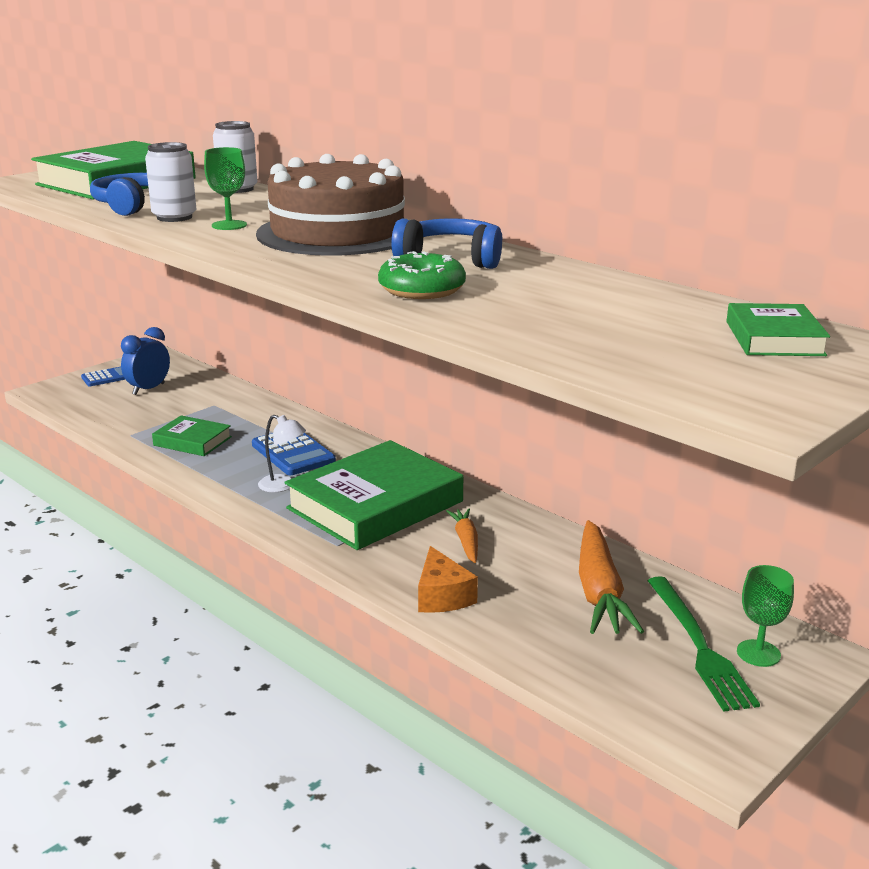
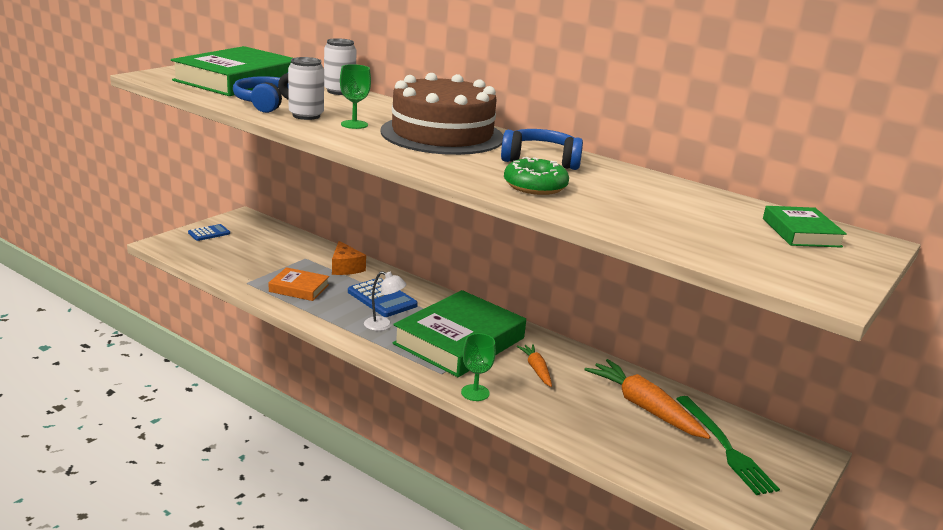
camera: 10 degrees left, 0 degrees up
(148, 389) = (247, 244): blue clock -> none
(192, 441) = (299, 288): green book -> orange book
(442, 596) = (533, 412): orange cheese -> orange cheese (345, 267)
(599, 591) = (644, 407): orange carrot -> orange carrot turned 150 degrees clockwise
(758, 653) = (767, 452): green goblet -> green goblet (475, 393)

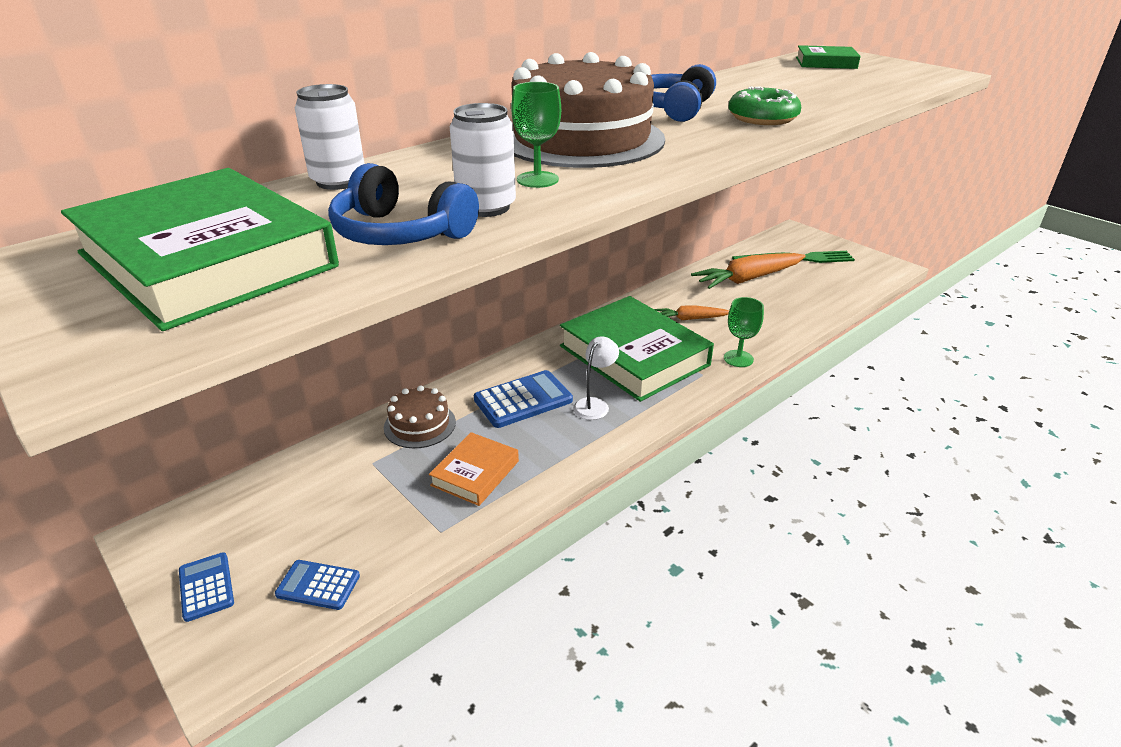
camera: 75 degrees left, 10 degrees up
(207, 257) = (318, 585): none -> blue calculator
(345, 267) = (420, 424): orange cheese -> brown cake

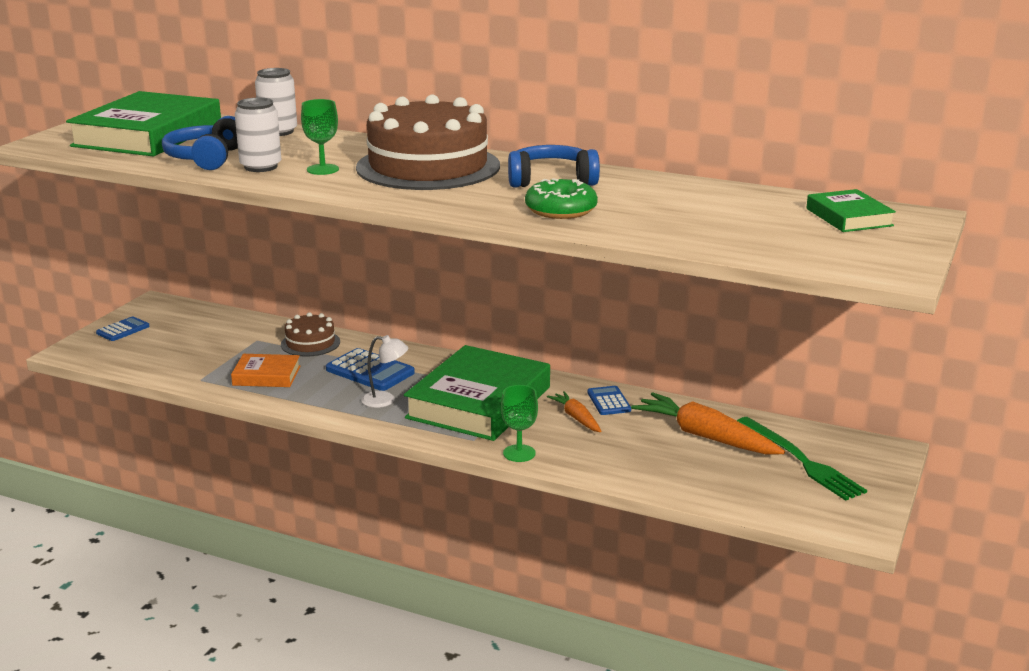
camera: 65 degrees right, 10 degrees down
(318, 585) = (136, 358): blue calculator -> blue calculator (609, 401)

